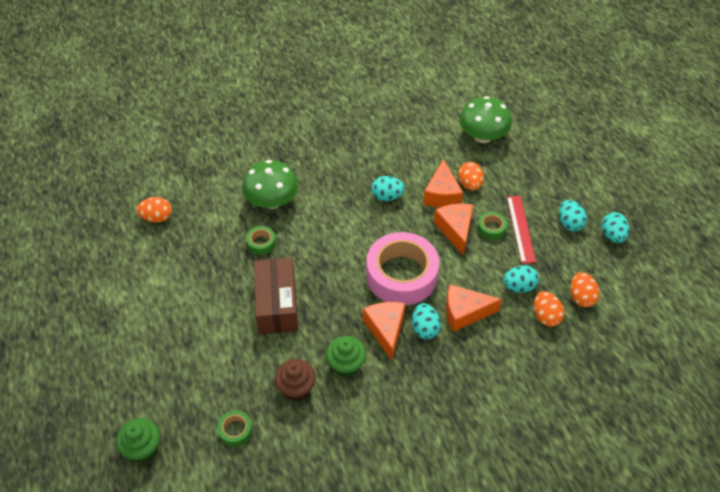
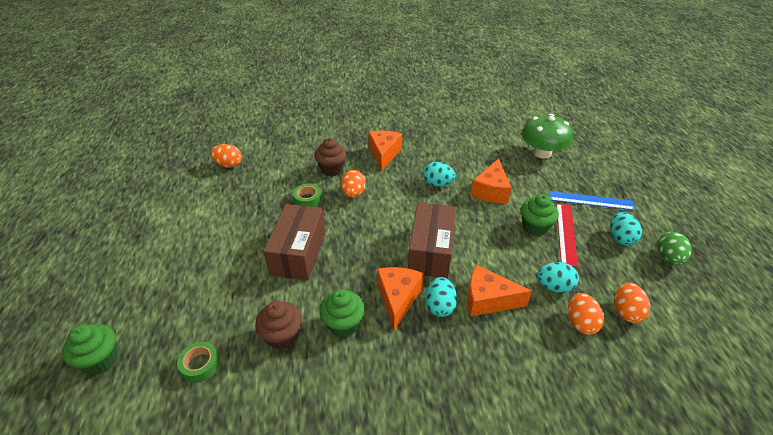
camera: 15 degrees right, 10 degrees down
(272, 201) = (332, 169): green mushroom -> brown cupcake
(401, 275) = (431, 251): pink tape -> brown box
(455, 230) = (497, 222): orange cheese -> orange cheese (384, 154)
(469, 184) = (520, 187): orange egg -> orange egg (353, 193)
(491, 228) = (535, 227): green tape -> green cupcake
(538, 186) = (591, 200): none -> blue ruler
(612, 235) = (668, 258): turquoise egg -> green egg

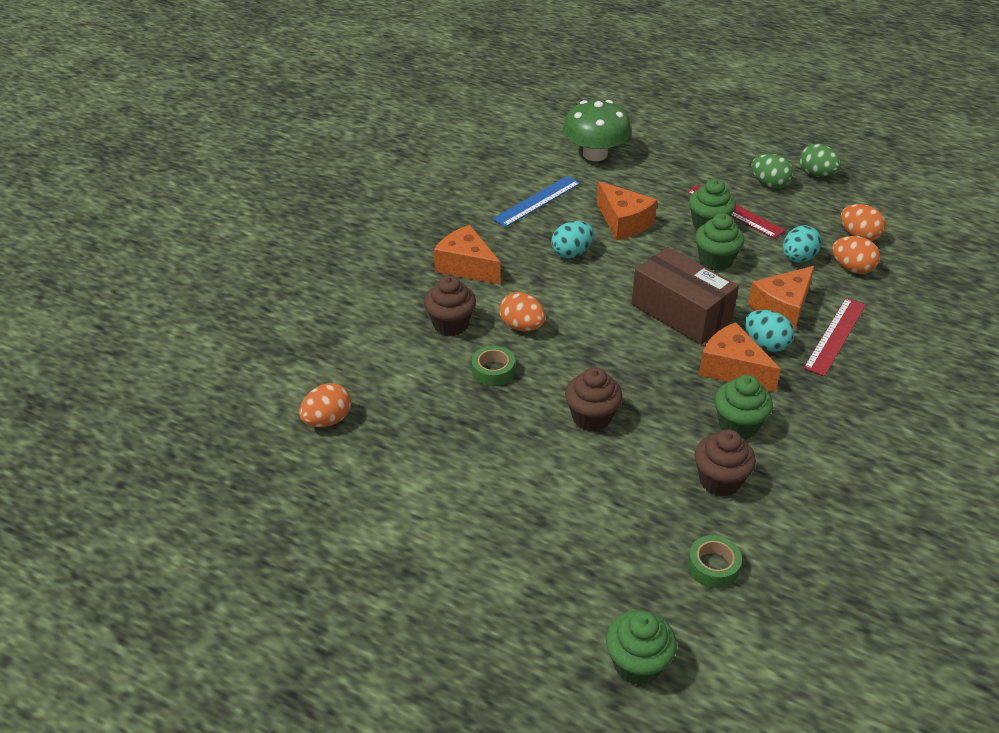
camera: 55 degrees left, 0 degrees up
(298, 252) = (591, 417): brown box -> brown cupcake
(488, 343) = (835, 336): none -> red ruler
(501, 245) = (715, 261): none -> green cupcake
(591, 200) = (702, 169): blue ruler -> blue ruler (537, 201)
(620, 238) = (769, 184): turquoise egg -> green egg

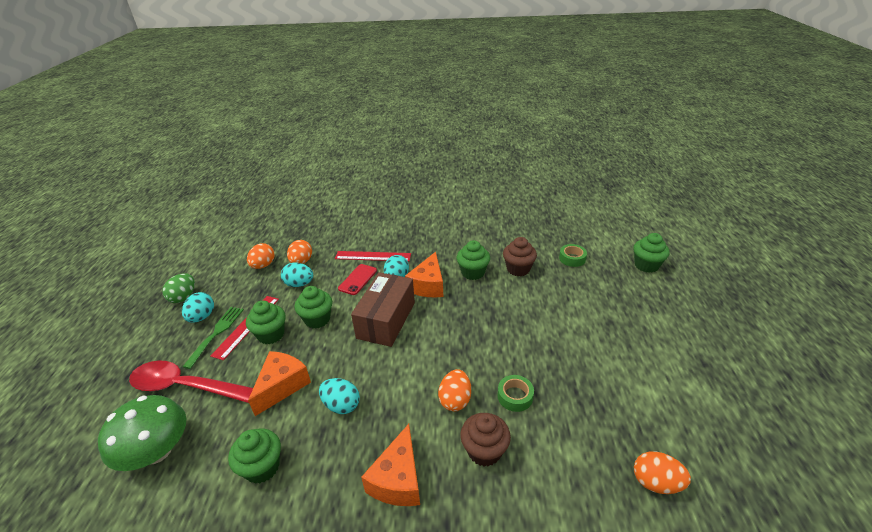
camera: 115 degrees left, 5 degrees down
(537, 201) = (262, 467): blue ruler -> green cupcake
(591, 417) = (516, 329): brown cupcake -> none
(663, 170) = (186, 386): none -> red spoon
(733, 191) = (216, 333): none -> green fork
(769, 184) = (202, 317): green egg -> turquoise egg
(782, 308) = (358, 279): orange cheese -> red phone

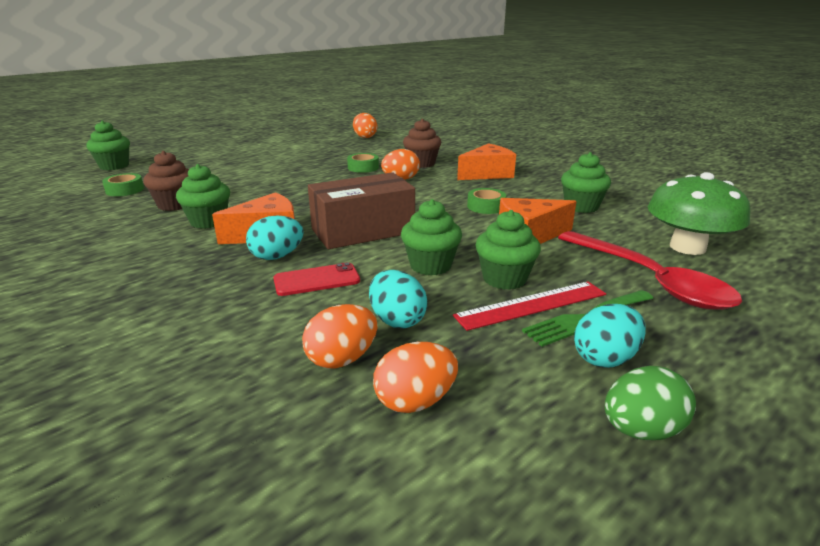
camera: 135 degrees left, 10 degrees down
(341, 405) = (486, 206): turquoise egg -> green tape
(373, 256) = (240, 298): red ruler -> none

